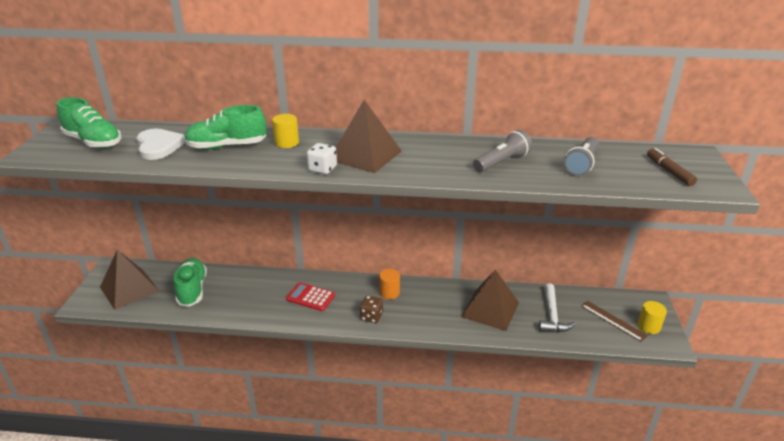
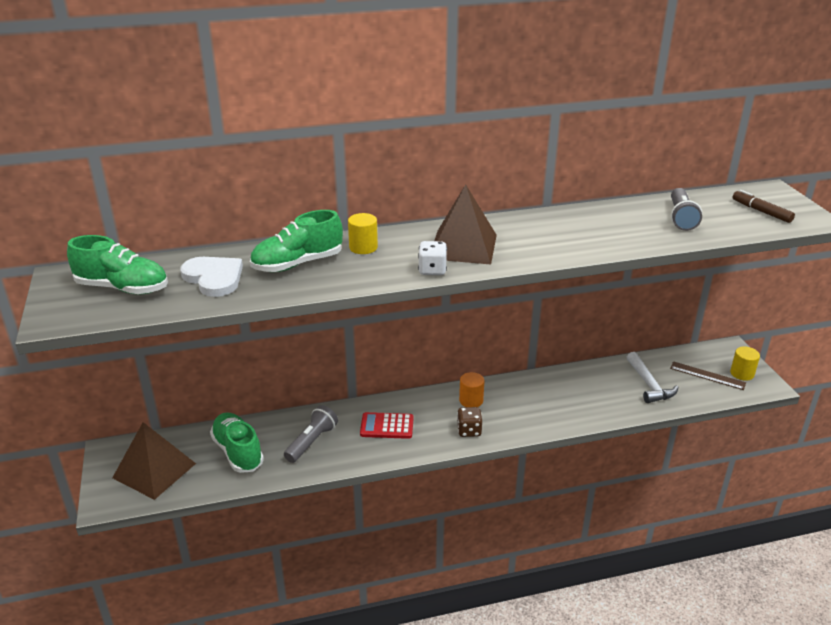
camera: 20 degrees left, 0 degrees up
(490, 309) = (586, 393): brown pyramid -> none
(502, 162) = (606, 229): grey flashlight -> grey flashlight (312, 442)

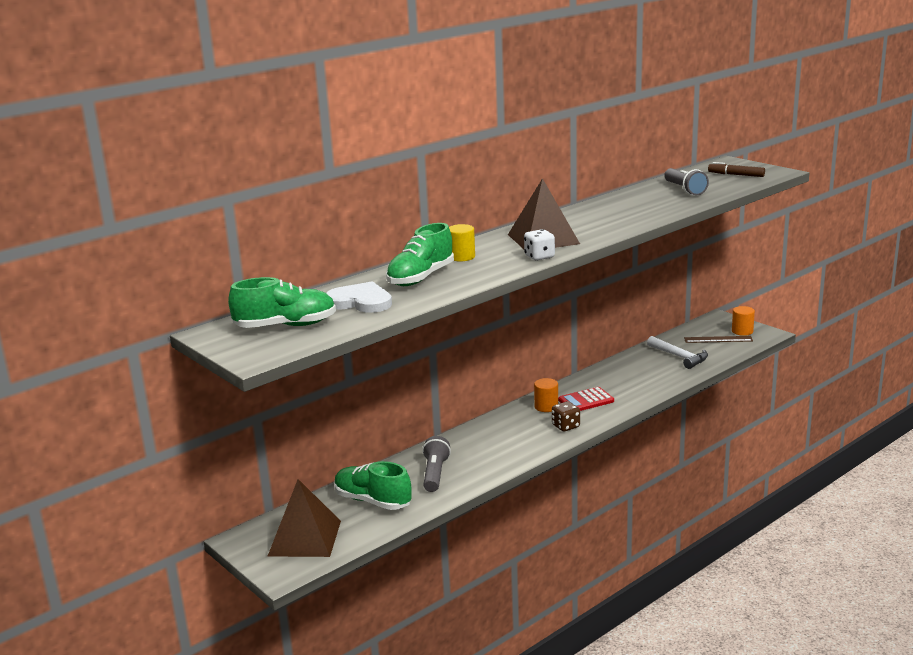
camera: 25 degrees left, 10 degrees down
(387, 426) = (491, 444): red calculator -> red calculator (586, 401)
(742, 373) = (742, 331): yellow cylinder -> orange cylinder

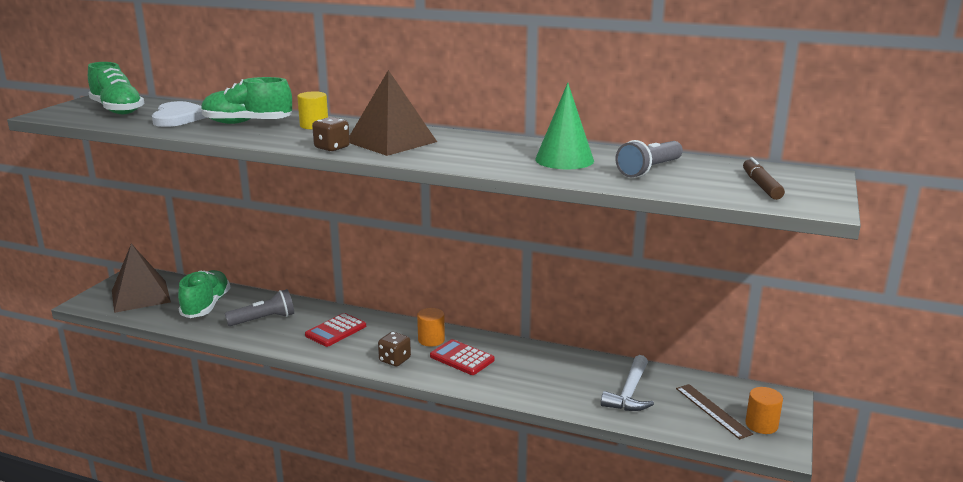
camera: 60 degrees right, 0 degrees up
(491, 443) = (336, 331): none -> red calculator
(539, 257) = (332, 148): white dice -> brown dice
(642, 203) = (564, 160): none -> green cone

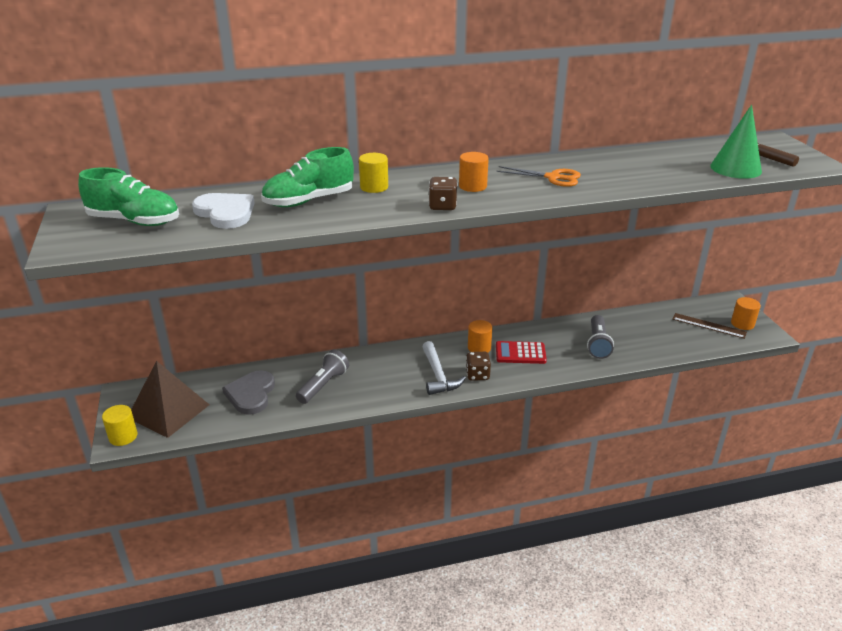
camera: 35 degrees left, 10 degrees up
(91, 301) = (123, 436): none -> yellow cylinder
(206, 306) = (251, 394): green shoe -> grey heart
(336, 331) = (398, 370): red calculator -> none
(391, 141) = (472, 186): brown pyramid -> orange cylinder
(477, 151) = (553, 178): none -> orange scissors
(564, 160) = (622, 169): green cone -> green cone (735, 168)
(629, 393) = (652, 333): white hammer -> white hammer (438, 375)
(649, 170) = (686, 163): grey flashlight -> grey flashlight (598, 344)

